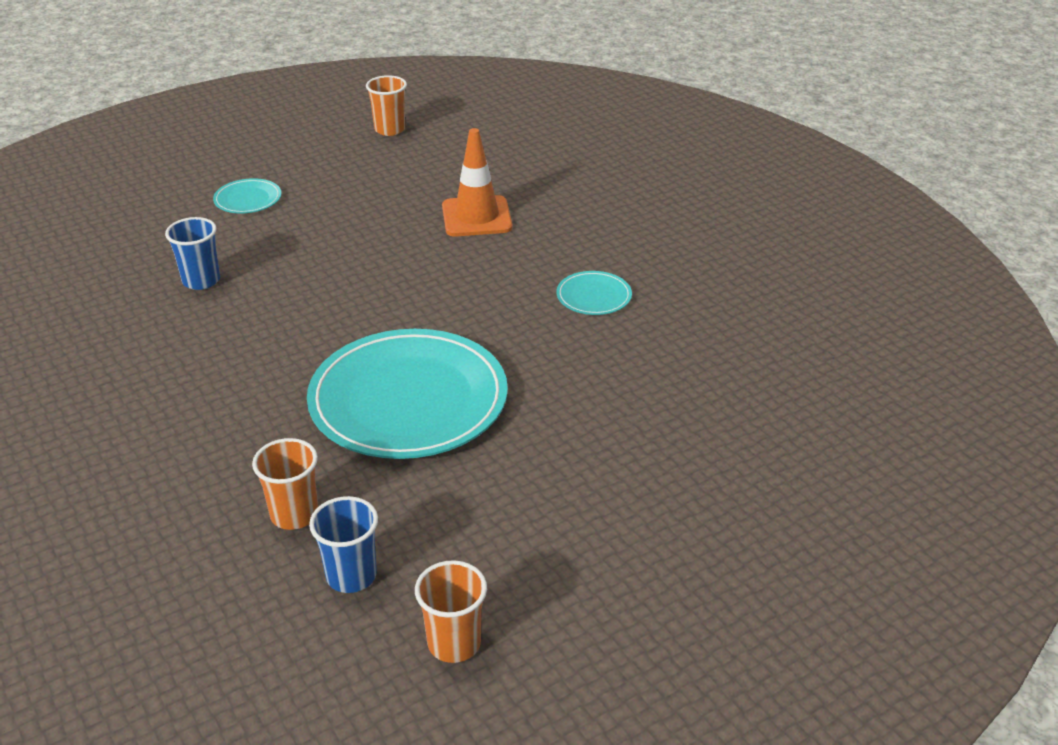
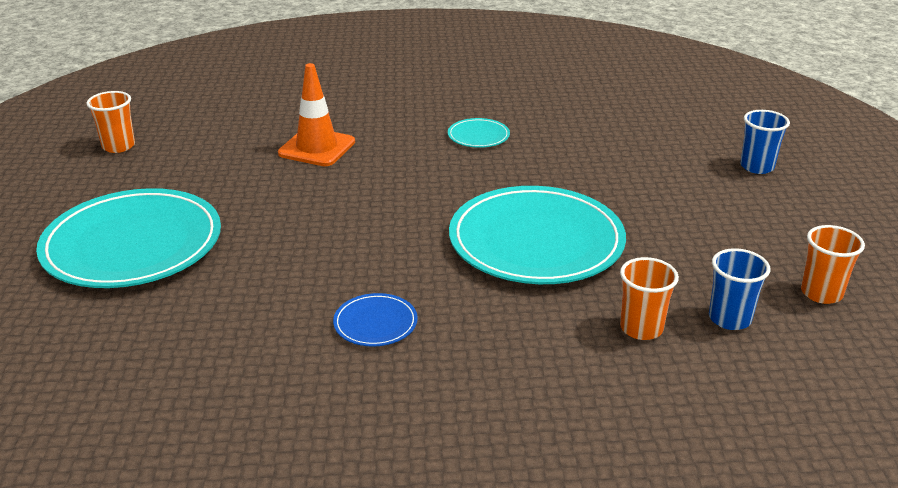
camera: 60 degrees left, 5 degrees down
(201, 280) = (246, 302): blue cup -> blue cup (757, 167)
(209, 353) = (375, 323): none -> blue plate
(248, 199) = (132, 244): turquoise plate -> turquoise plate, size x2.35

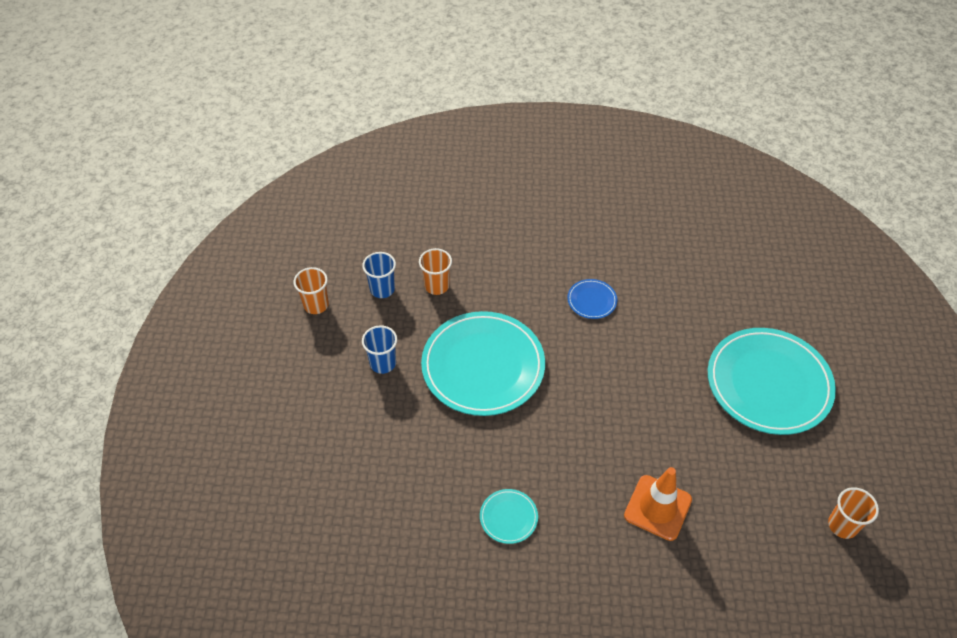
camera: 175 degrees left, 20 degrees up
(757, 167) = (279, 446): blue cup -> blue cup (383, 363)

